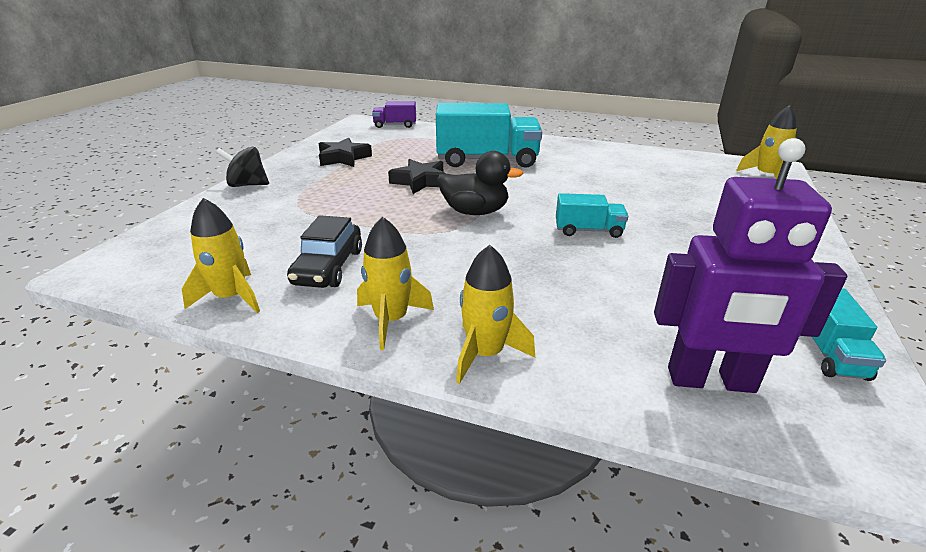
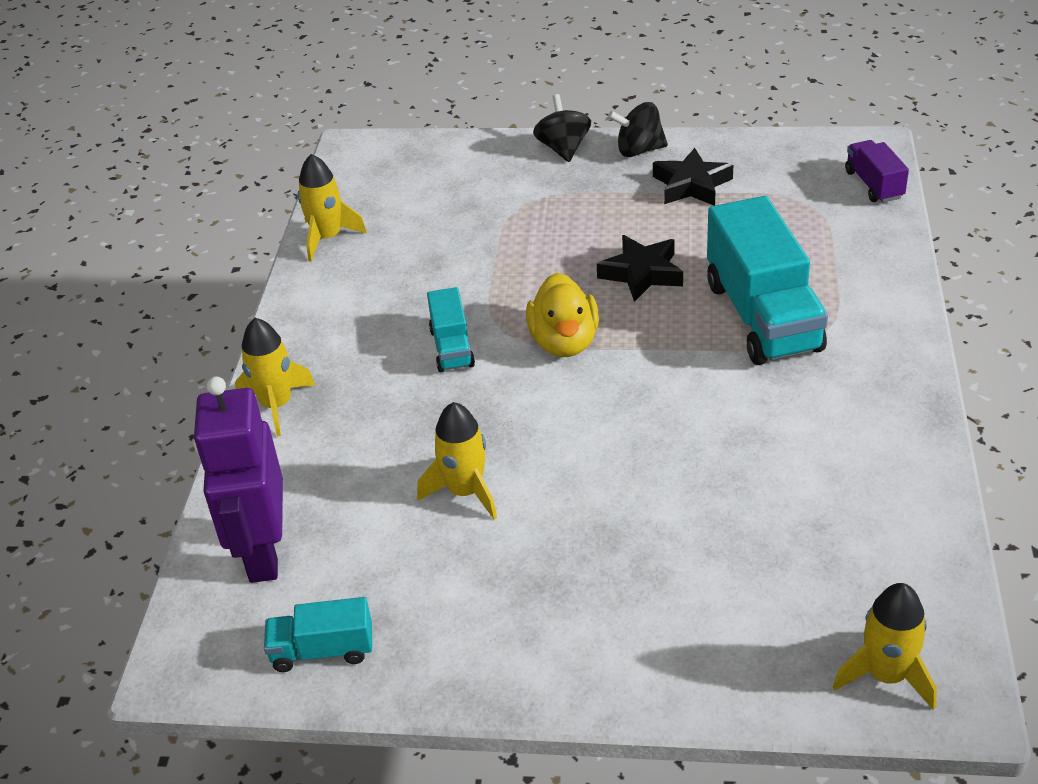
camera: 80 degrees right, 10 degrees up
(285, 165) = (639, 150): none -> black spinning top
(328, 267) = (394, 273): black car -> none
(391, 320) = (314, 338): yellow rocket -> yellow rocket (465, 492)
(475, 212) = (564, 342): black duck -> yellow duck
(588, 230) = (548, 450): turquoise truck -> turquoise truck (452, 348)

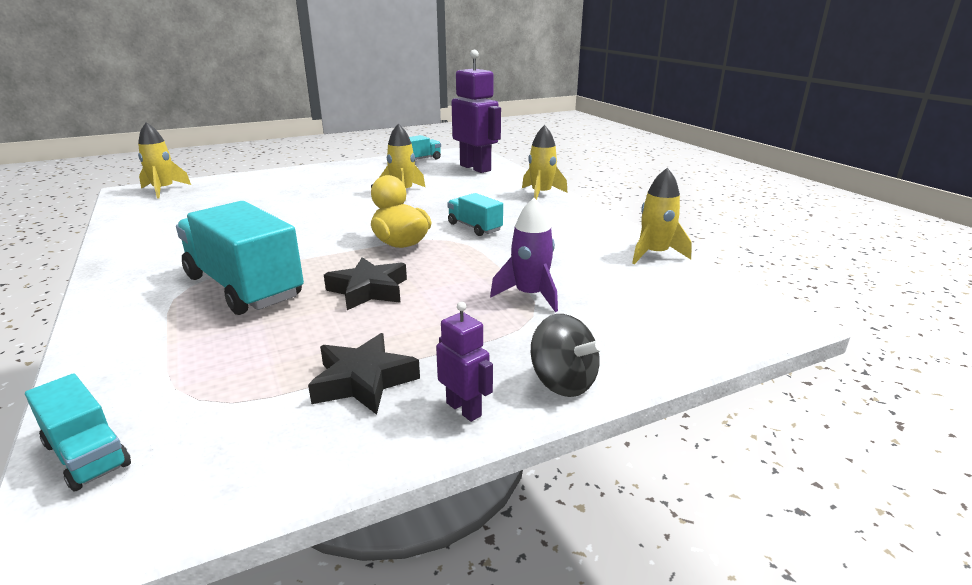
camera: 145 degrees right, 15 degrees down
(505, 223) = (530, 295): none -> purple rocket
(639, 150) = (464, 409): black spinning top -> purple robot
(874, 185) = (87, 454): purple truck -> turquoise truck

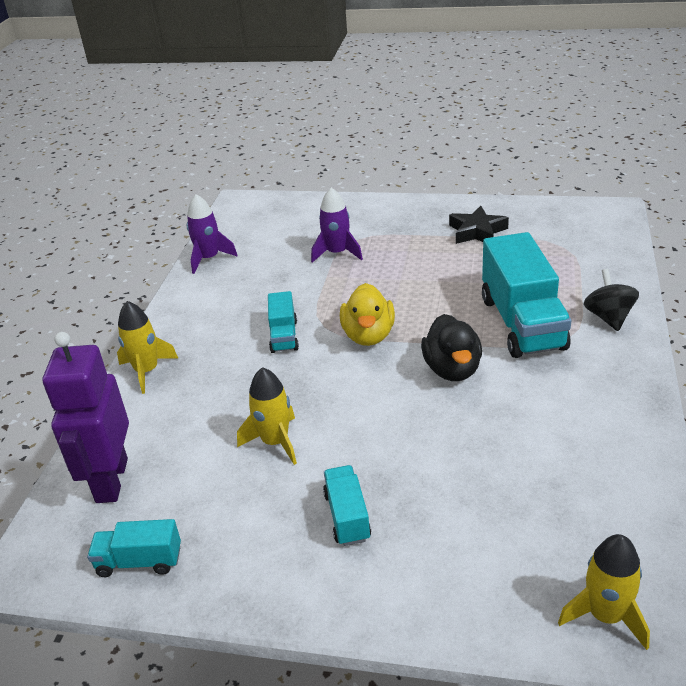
camera: 140 degrees left, 10 degrees up
(87, 454) = (614, 235): turquoise truck -> turquoise truck (347, 516)
(302, 242) = (452, 369): none -> black duck
(369, 290) = (433, 290): black star -> none
(464, 409) = (441, 208): purple robot -> none
(562, 382) = (387, 206): black spinning top -> black spinning top (608, 317)
(654, 254) = (209, 258): yellow rocket -> purple rocket

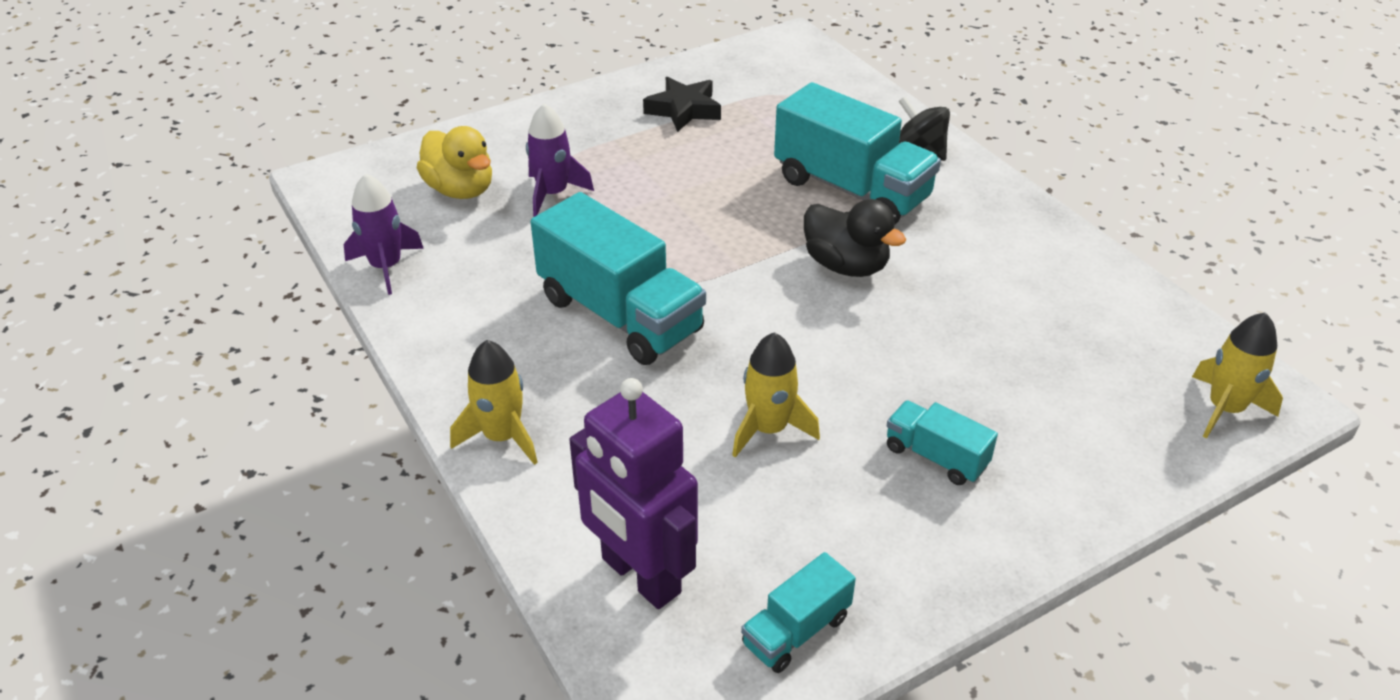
camera: 45 degrees left, 5 degrees up
(284, 336) = (620, 315): turquoise truck -> turquoise truck, size x2.00
(368, 335) = (716, 270): yellow duck -> yellow duck (460, 190)

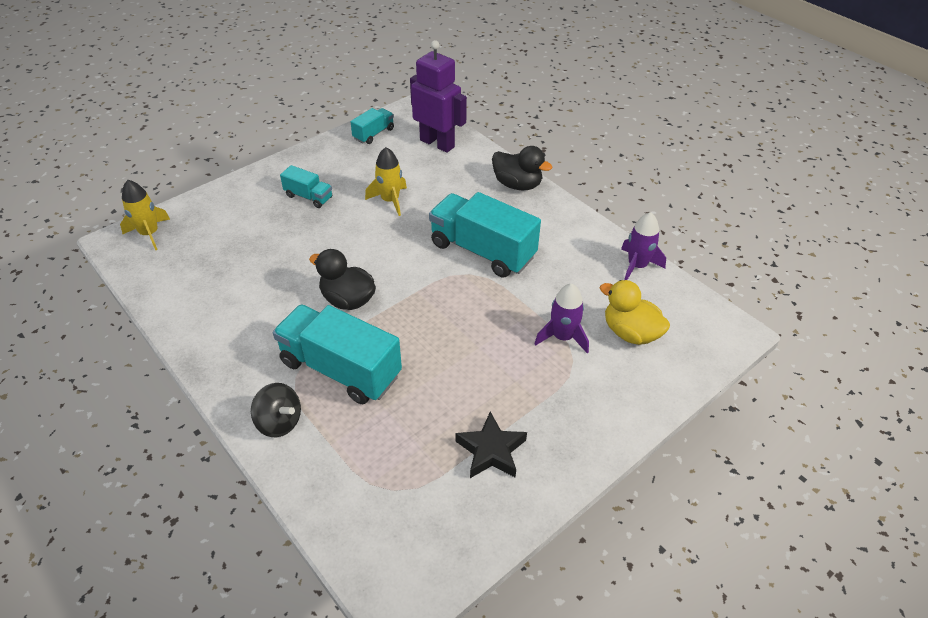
camera: 170 degrees right, 5 degrees up
(502, 437) = (517, 185): yellow rocket -> black duck

